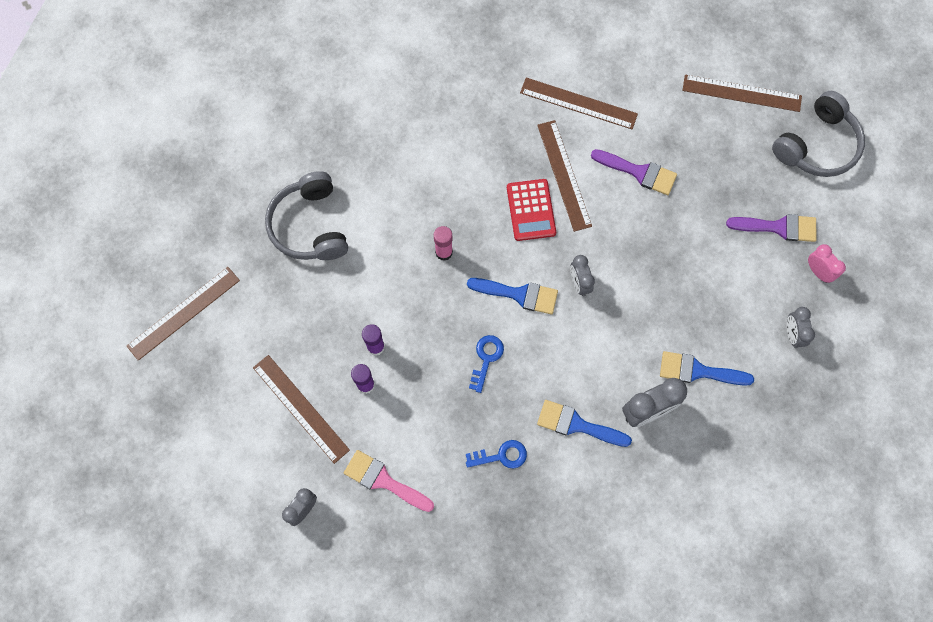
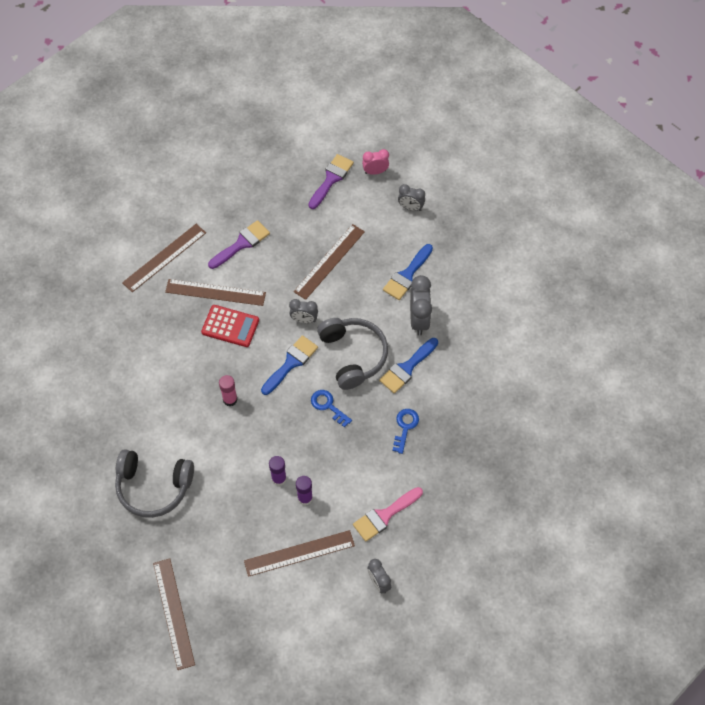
camera: 65 degrees left, 10 degrees down
(741, 93) = (219, 153): brown ruler -> brown ruler (329, 261)
(817, 145) = (285, 128): grey headphones -> grey headphones (353, 355)

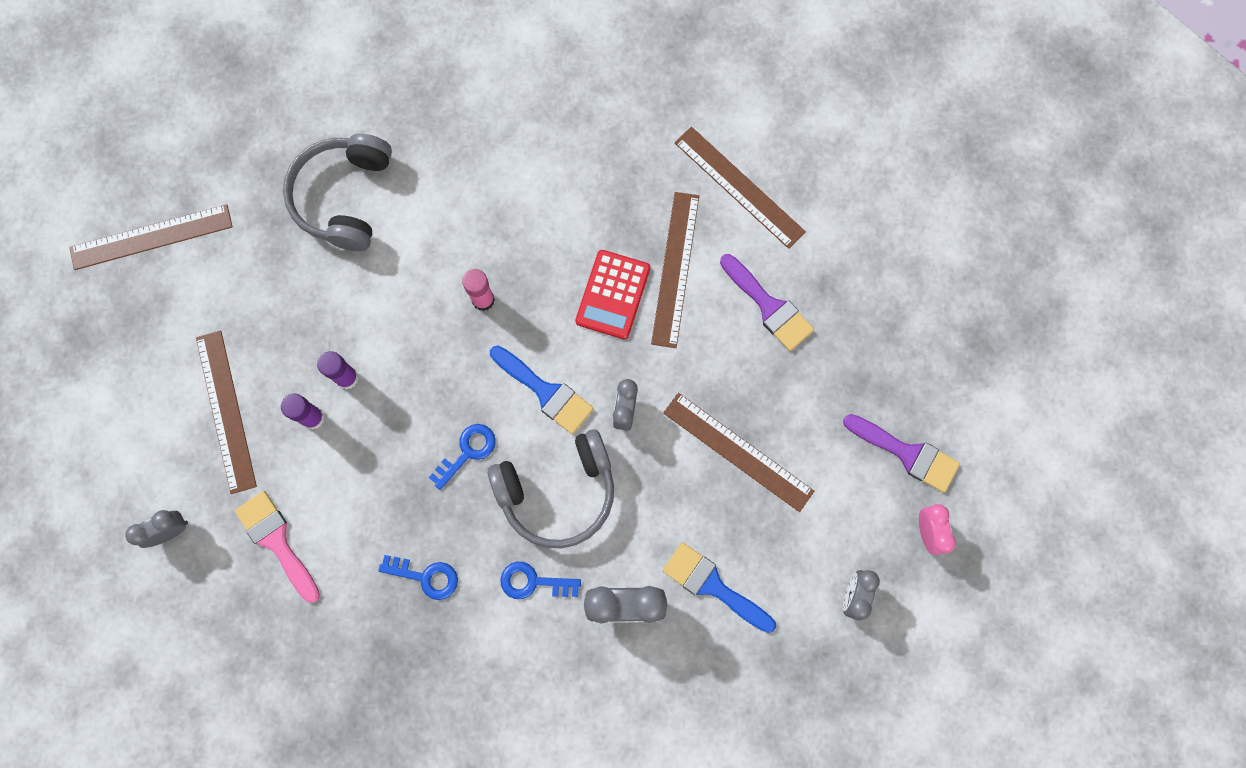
camera: 90 degrees right, 15 degrees up
(407, 368) = (533, 582): blue brush -> blue key

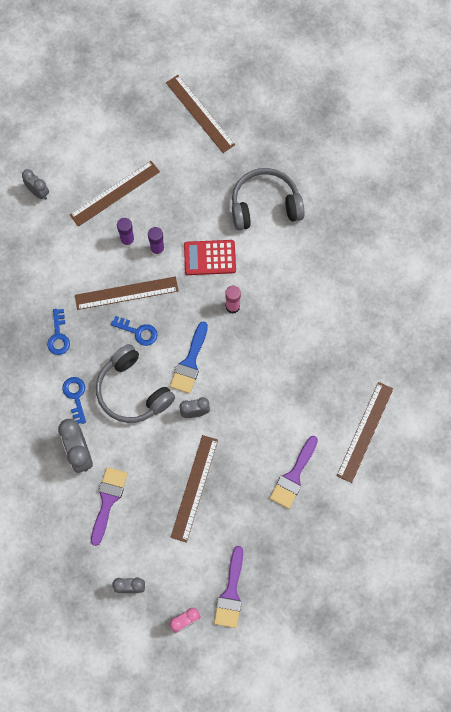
camera: 70 degrees right, 5 degrees down
(276, 541) = (51, 249): pink brush -> none
(613, 295) = (264, 380): red calculator -> red calculator (210, 258)
(675, 269) = (295, 411): brown ruler -> brown ruler (126, 293)
(713, 586) = (108, 500): blue brush -> purple brush

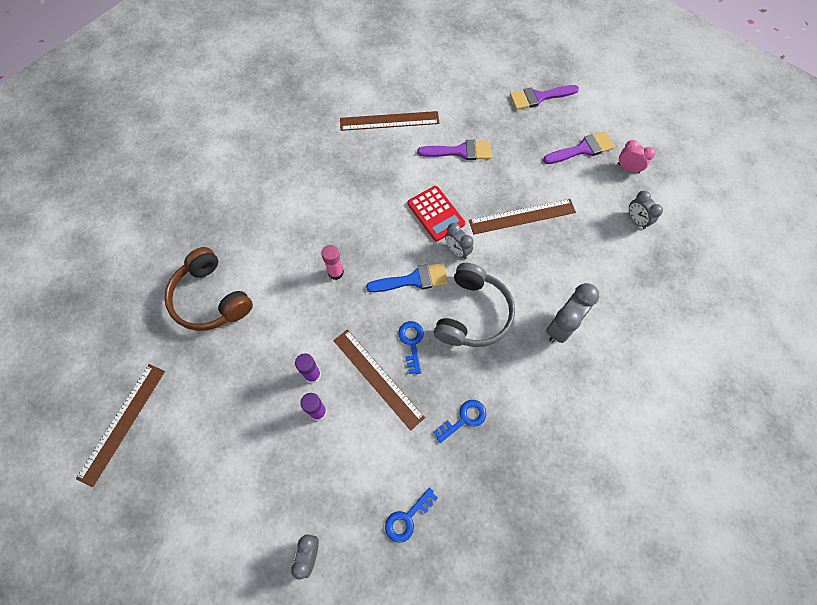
camera: 120 degrees left, 5 degrees down
(75, 396) = (513, 363): blue key -> blue key (407, 518)
(108, 500) = (583, 278): purple brush -> purple brush (539, 97)
(115, 193) = (268, 460): brown ruler -> none
(210, 258) = (295, 319): red calculator -> red calculator (435, 214)
(265, 205) = (210, 299): grey headphones -> brown headphones

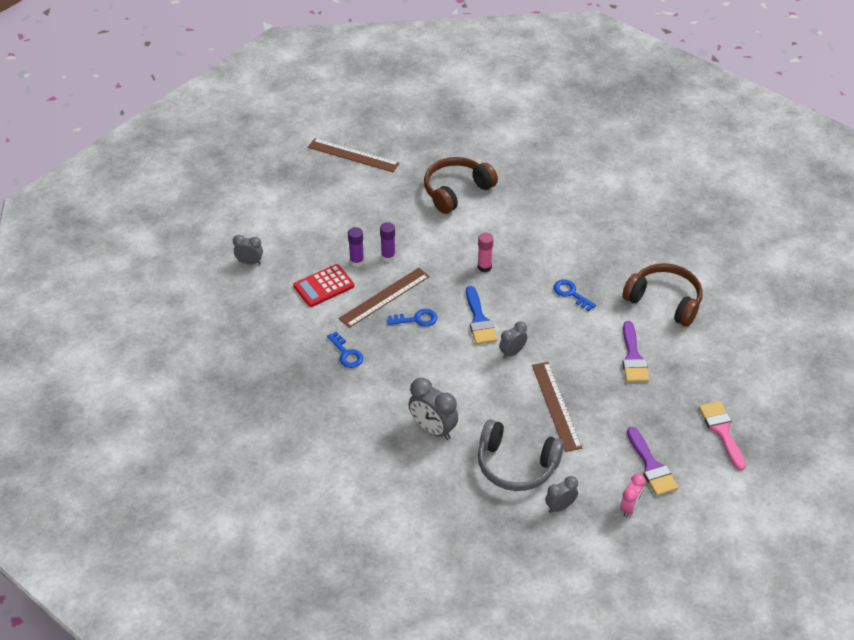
camera: 90 degrees right, 20 degrees down
(389, 121) = (664, 301): brown ruler -> brown headphones
(407, 518) = (269, 317): blue key -> blue key (571, 293)
(435, 214) = (553, 337): red calculator -> red calculator (324, 286)
(473, 314) = (445, 363): grey headphones -> grey headphones (516, 465)
(539, 97) = (722, 431): purple brush -> pink brush

